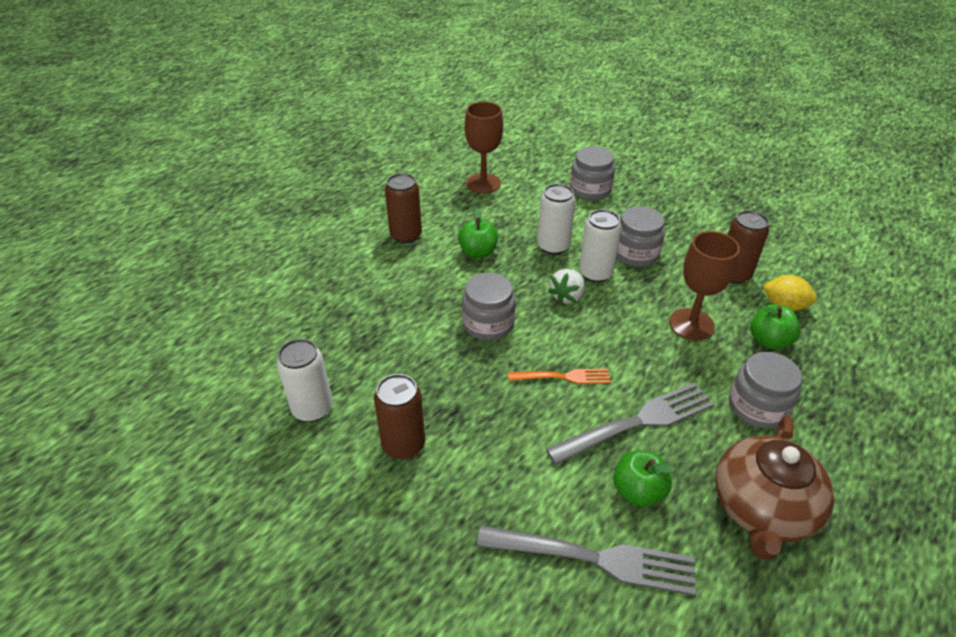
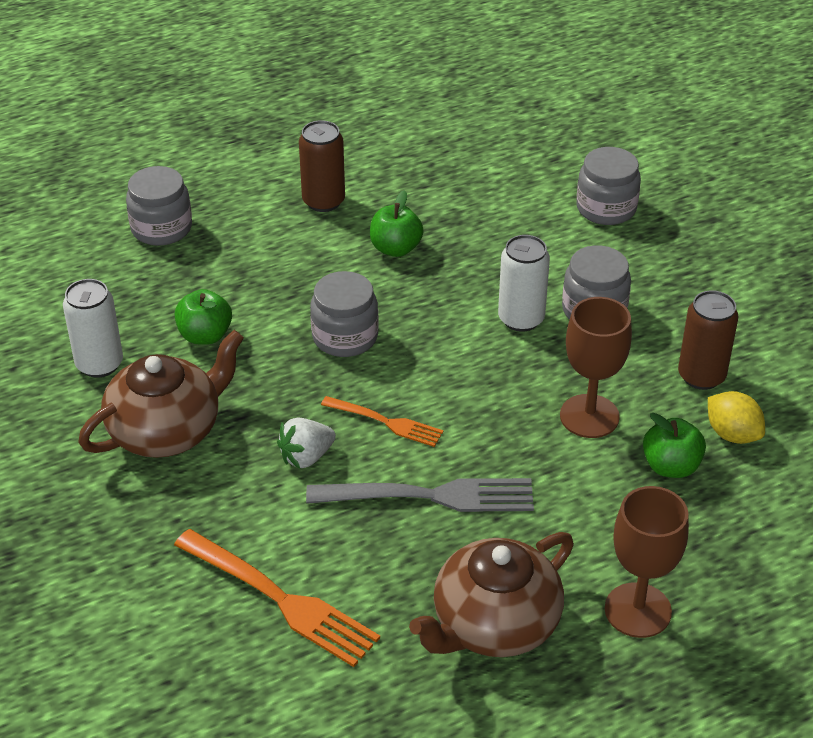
camera: 25 degrees right, 0 degrees up
(403, 444) = (167, 430): brown can -> brown teapot
(483, 183) = (469, 159): brown goblet -> brown goblet (637, 610)
(553, 246) = (495, 269): white can -> none
(567, 296) = (462, 335): white strawberry -> white strawberry (306, 457)
(594, 558) = (280, 599): grey fork -> orange fork
(638, 491) = (374, 560): green apple -> green apple (205, 335)
(757, 407) = (584, 530): grey jar -> grey jar (161, 228)

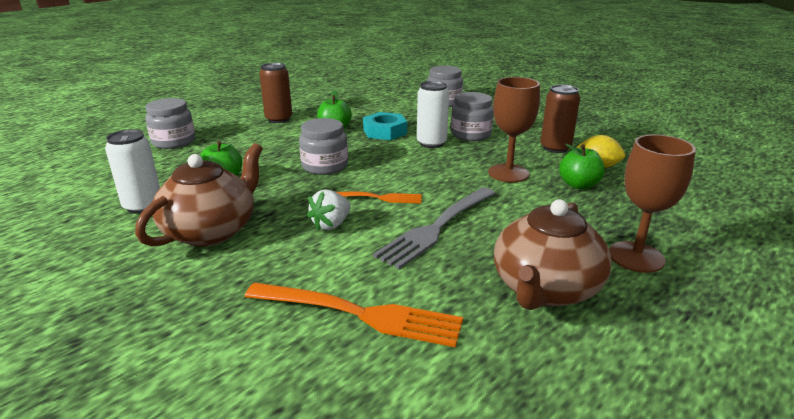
camera: 20 degrees left, 15 degrees down
(430, 496) = (437, 227): grey fork -> grey fork turned 150 degrees clockwise
(467, 272) = (385, 132): none -> turquoise nut

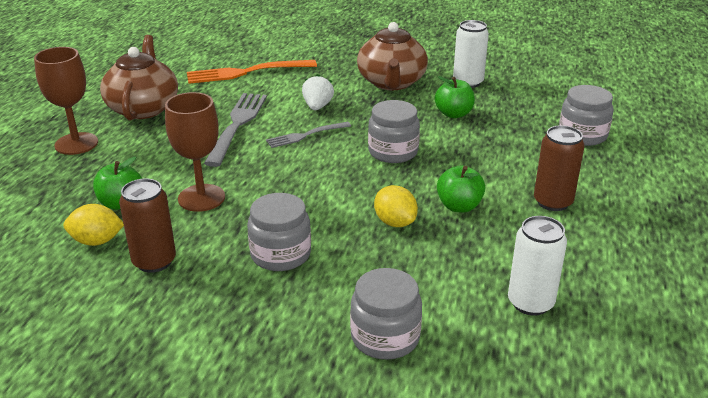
camera: 150 degrees right, 5 degrees up
(378, 198) = (306, 135): orange fork -> grey fork
(385, 132) = (395, 222): turquoise nut -> yellow lemon
(431, 143) = (318, 219): white can -> white can (530, 303)

